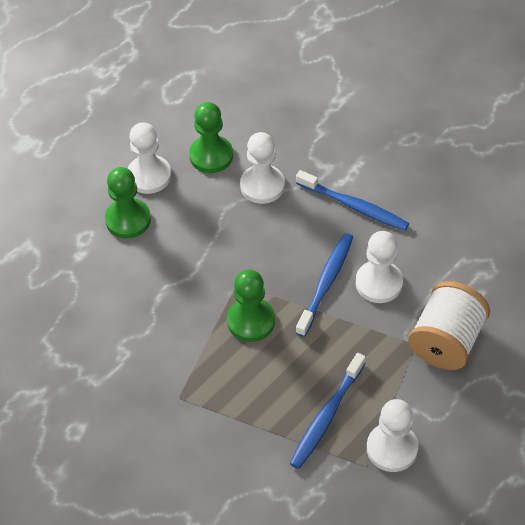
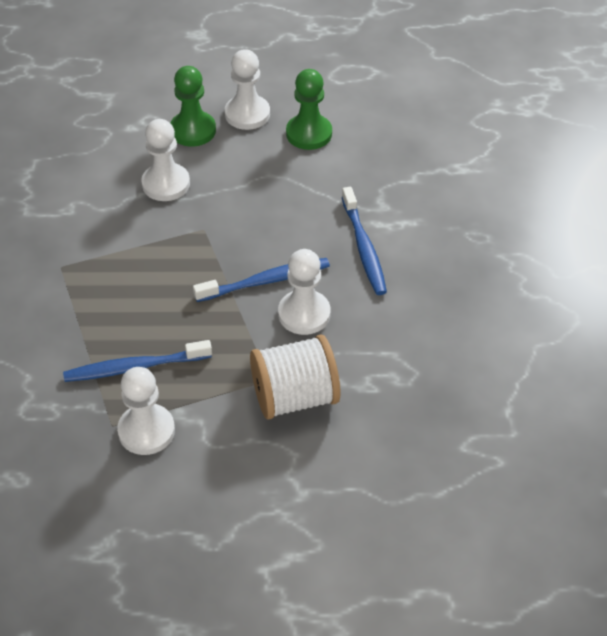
camera: 45 degrees right, 5 degrees down
(251, 321) = (177, 260): green pawn -> none
(262, 185) = (316, 181): white pawn -> white pawn (166, 184)

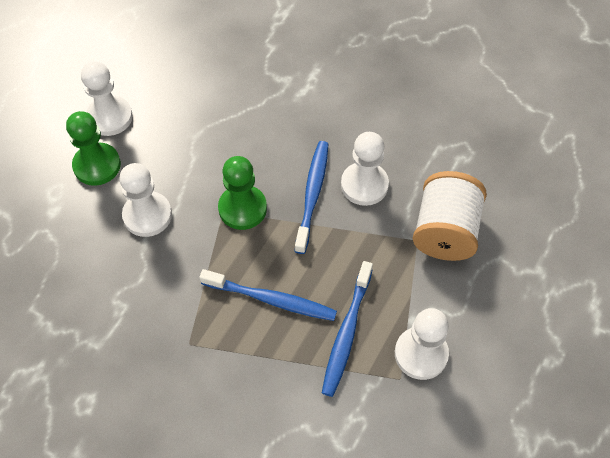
camera: 60 degrees left, 10 degrees up
(309, 134) = (168, 87): green pawn -> green pawn (242, 208)
(364, 248) = (321, 113): blue toothbrush -> blue toothbrush (271, 300)

